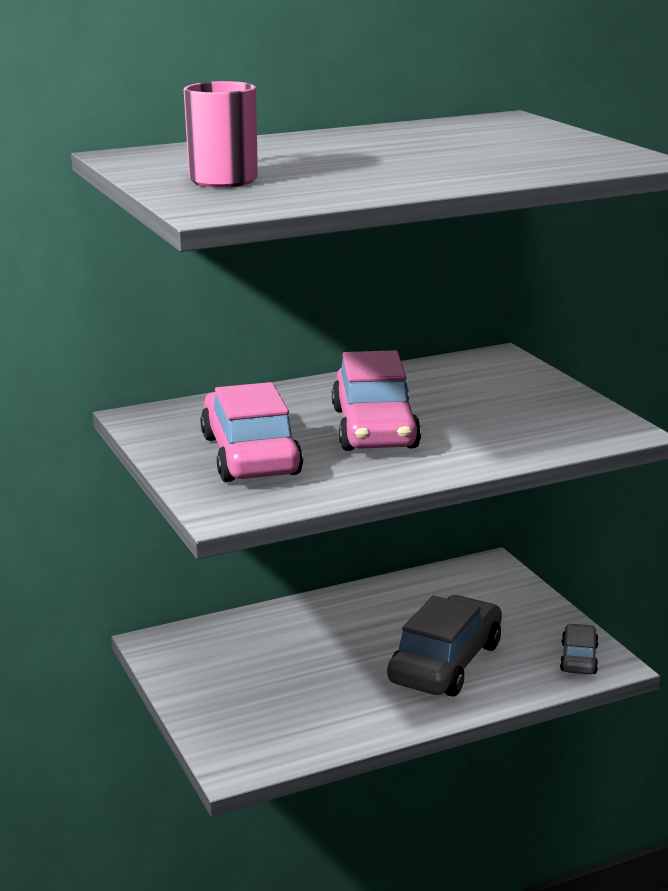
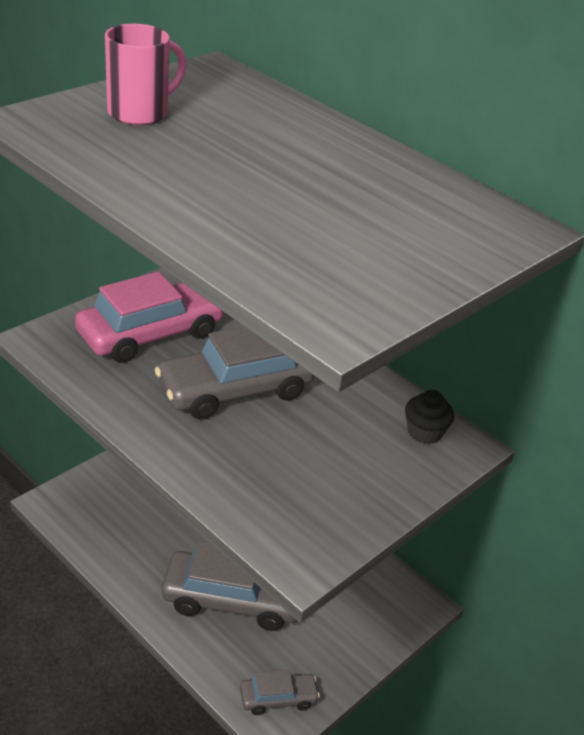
camera: 65 degrees right, 15 degrees up
(374, 428) = (235, 389): pink car -> grey car
(474, 366) = (424, 432): none -> black cupcake

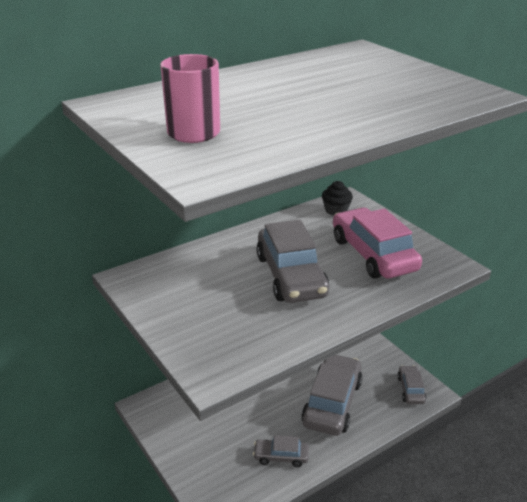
camera: 75 degrees left, 5 degrees down
(134, 550) = (281, 456): none -> grey car
(151, 333) = (214, 311): pink car -> pink car (373, 254)

